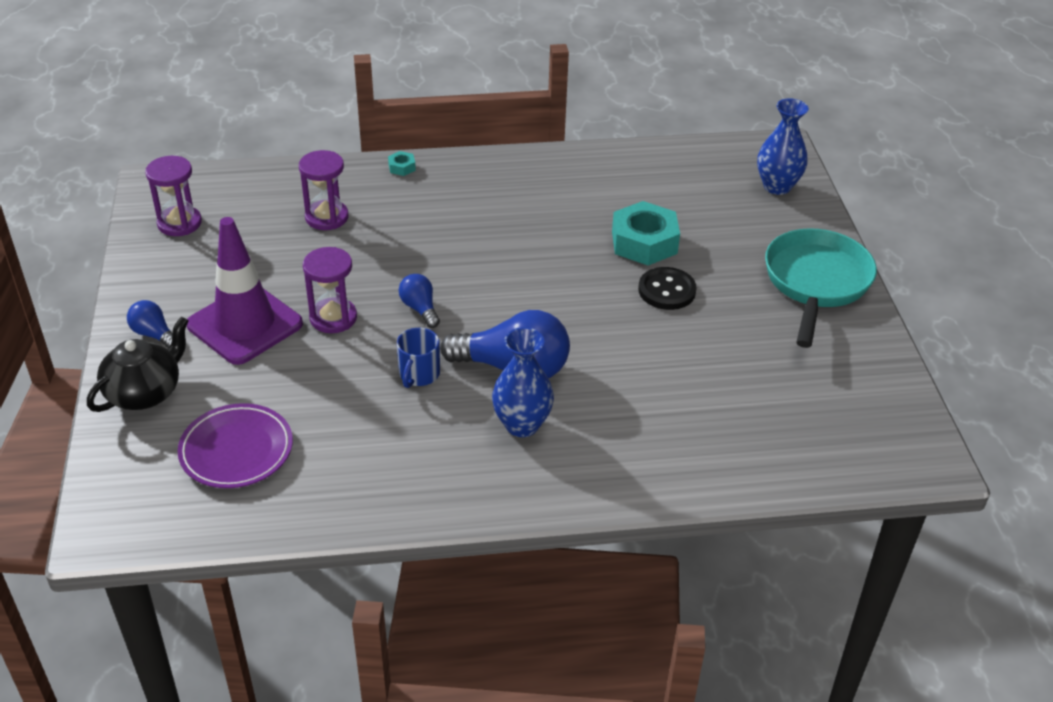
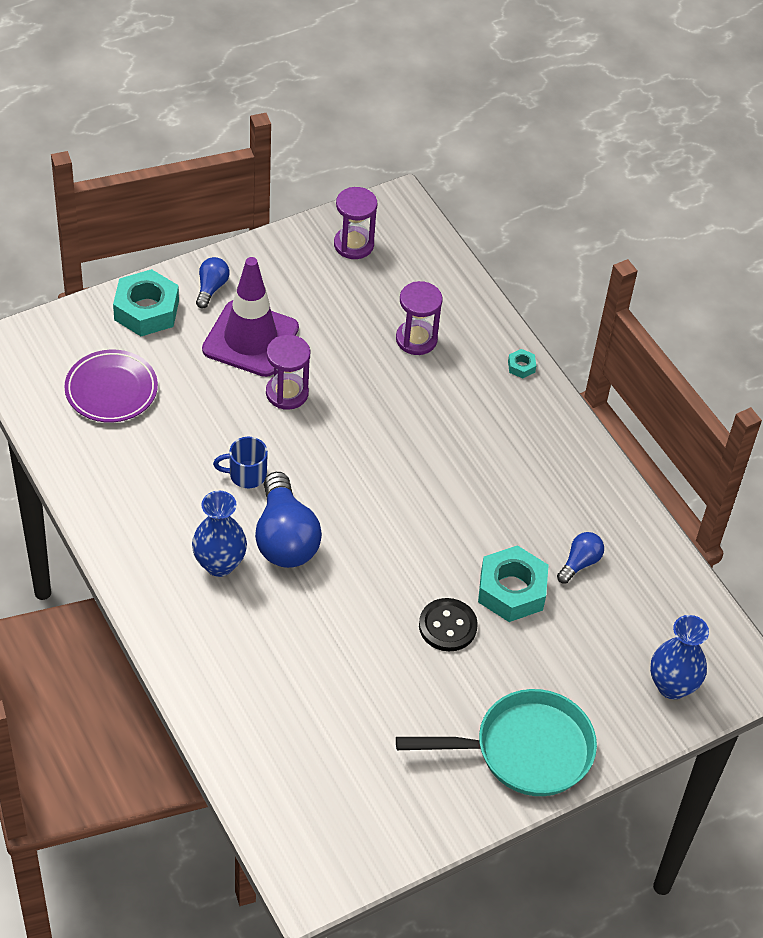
camera: 65 degrees right, 10 degrees up
(145, 392) = (146, 310): black teapot -> turquoise nut
(420, 309) = (328, 448): blue light bulb -> blue light bulb (580, 563)

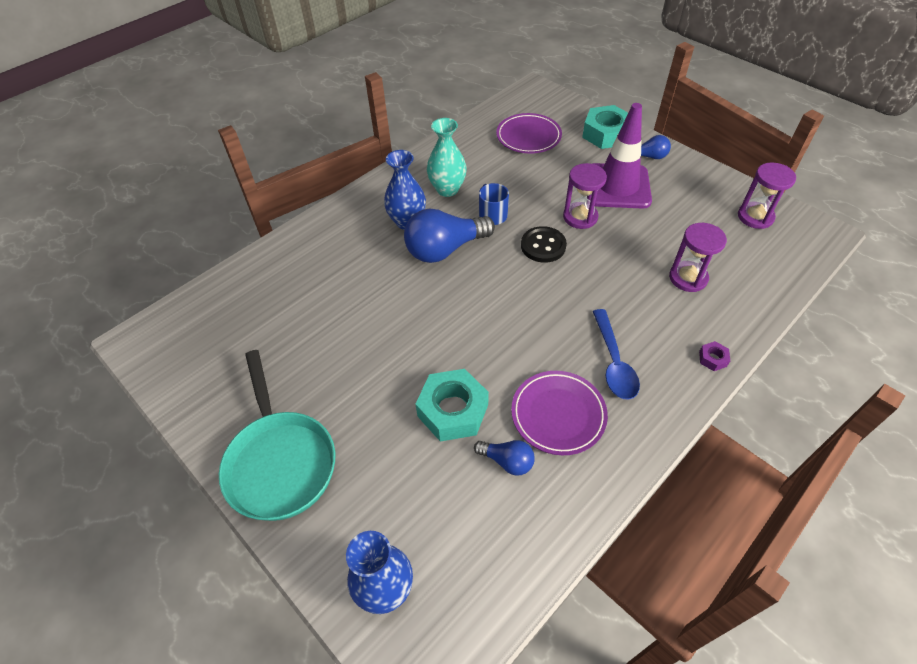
camera: 80 degrees right, 0 degrees up
(176, 506) = (447, 189): none -> turquoise vase
(447, 626) = (397, 371): black button -> black button (543, 246)
(499, 442) = (614, 362): none -> blue spoon
(521, 366) = (712, 359): turquoise nut -> purple nut
(543, 508) = (558, 414): none -> purple plate

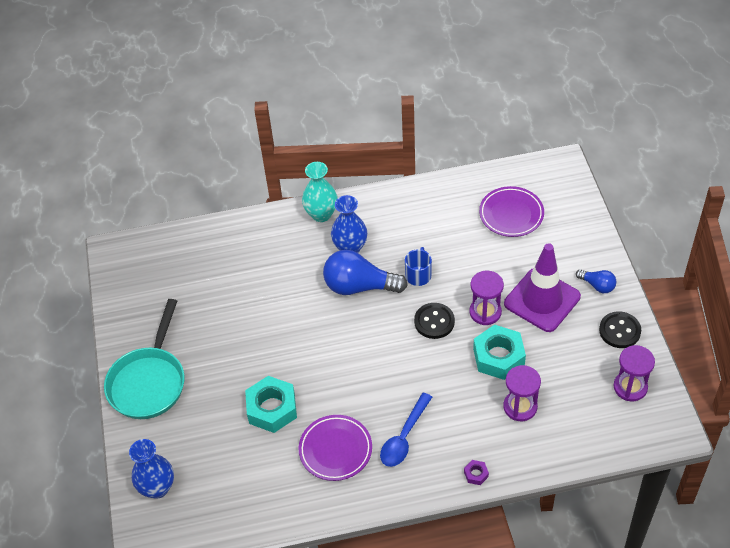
camera: 35 degrees right, 0 degrees up
(447, 189) = (403, 233): turquoise vase -> turquoise vase (321, 214)
(507, 461) = (279, 460): blue light bulb -> none
(606, 134) = (581, 244): turquoise nut -> turquoise nut (498, 357)
(701, 180) = (619, 331): none -> black button

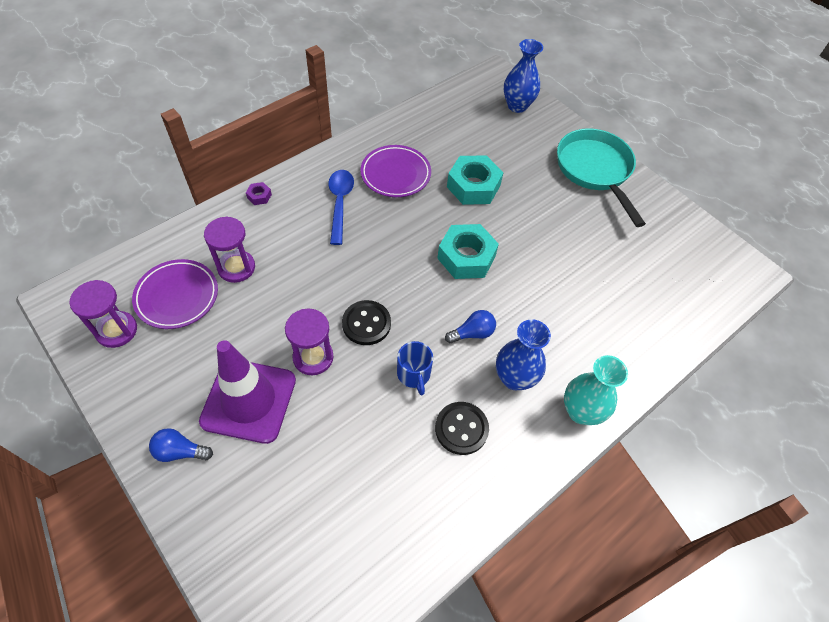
camera: 145 degrees right, 5 degrees up
(359, 286) = (472, 333): blue light bulb -> blue light bulb, size x0.51
(498, 357) = (277, 311): turquoise nut -> turquoise nut (466, 257)
(511, 214) = (335, 523): purple plate -> purple plate (177, 296)
(619, 331) = (139, 396): black button -> black button (461, 429)

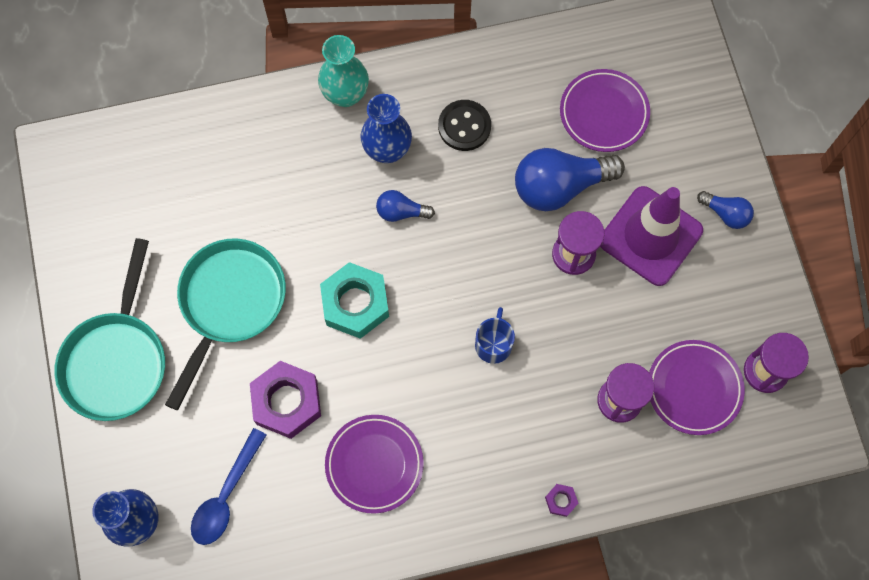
camera: 150 degrees left, 15 degrees up
(335, 503) = (604, 113): none -> purple plate
(340, 203) = (465, 445): blue spoon -> blue spoon (226, 495)
(349, 410) = (559, 186): none -> blue light bulb
(366, 324) = (504, 269): black button -> none
(414, 374) = (482, 194): blue mug -> blue mug (493, 344)
(473, 186) = (287, 402): turquoise nut -> purple nut
(552, 225) = (230, 303): none -> turquoise pan

